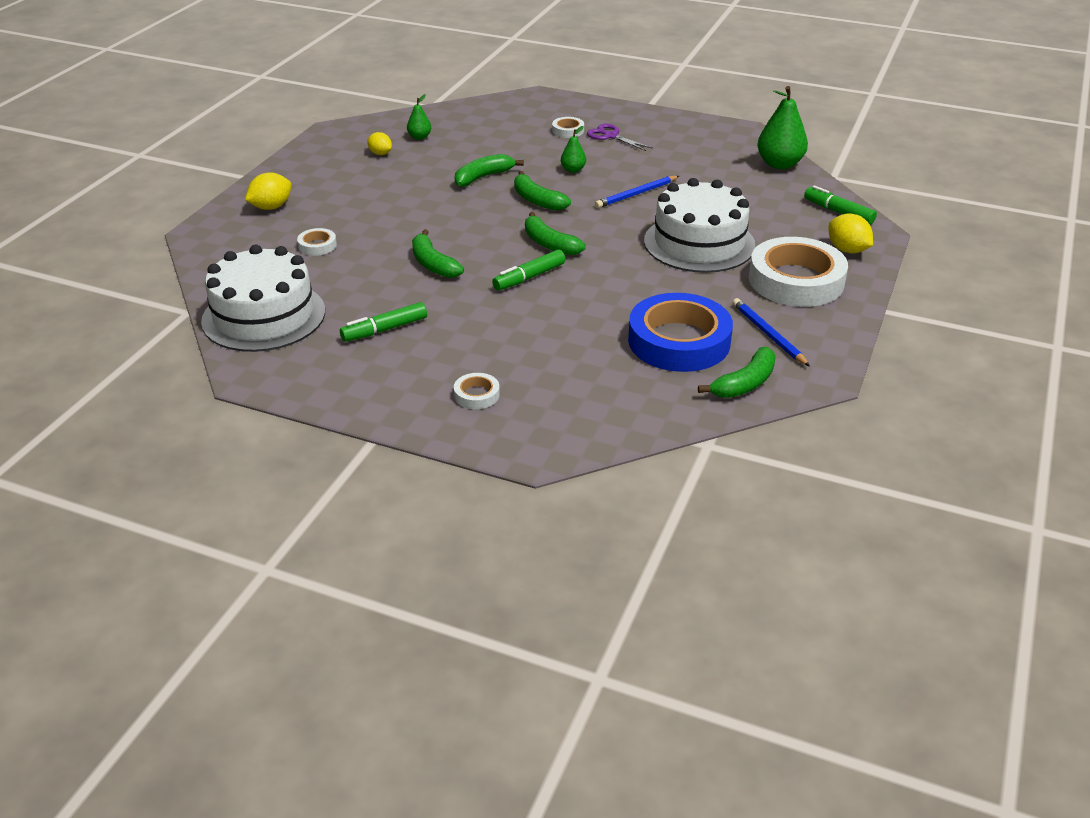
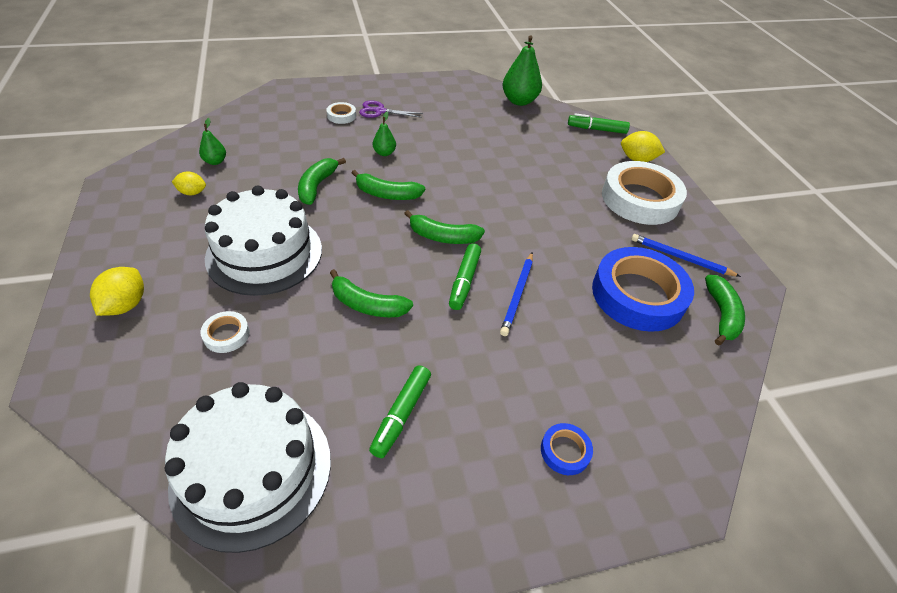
camera: 40 degrees left, 10 degrees up
(476, 395) = (565, 451): white tape -> blue tape
(636, 194) = (455, 160): blue pencil -> blue pencil (518, 295)
(699, 243) = (546, 190): white cake -> white cake (264, 253)

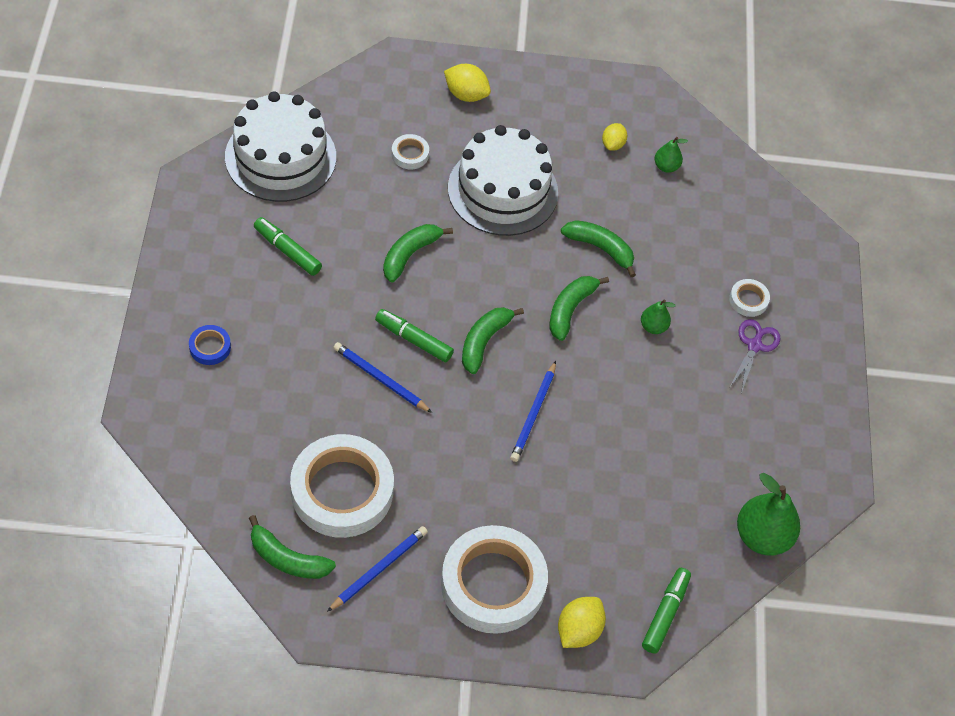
camera: 105 degrees right, 10 degrees up
(494, 199) = (534, 414): none -> blue pencil
(638, 295) = (342, 491): blue tape -> white tape

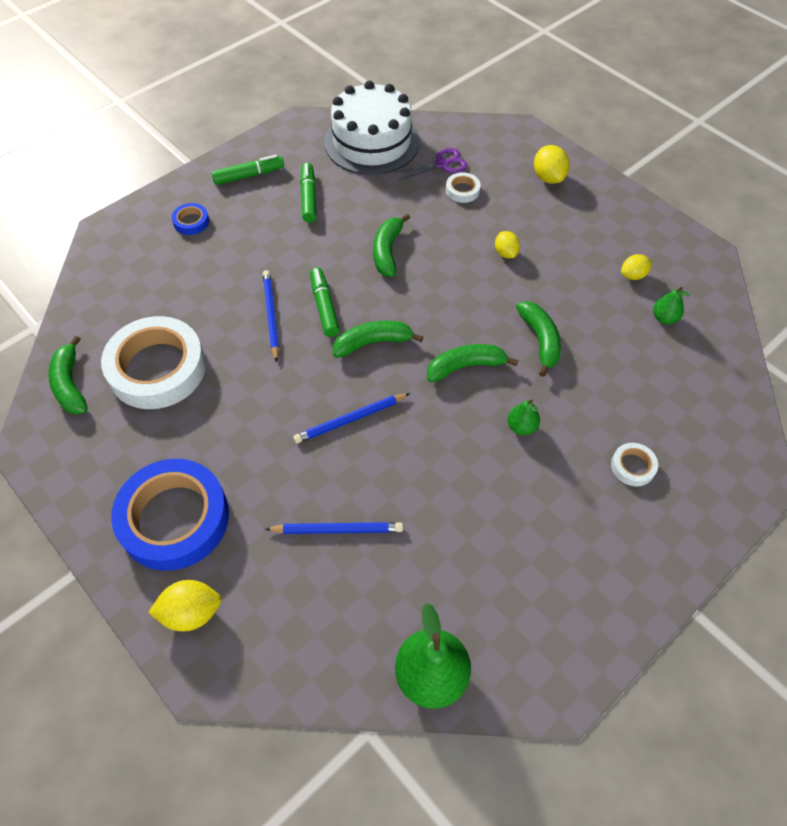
camera: 50 degrees right, 0 degrees up
(378, 569) = (114, 440): blue pencil -> blue pencil (337, 529)
(410, 254) = (387, 251): green banana -> green banana turned 75 degrees counterclockwise
(493, 584) = (174, 518): white tape -> blue tape
(502, 190) = (505, 253): white cake -> yellow lemon
(665, 613) = (273, 664): green marker -> green marker (249, 175)
(754, 346) = (599, 507): purple scissors -> purple scissors (442, 164)

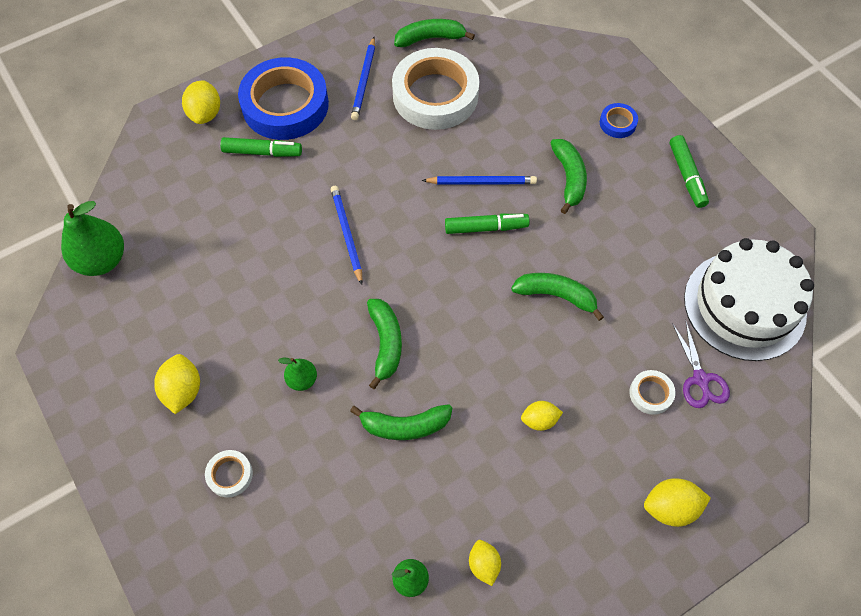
camera: 100 degrees right, 5 degrees up
(309, 197) = (648, 229): green marker -> green marker (262, 152)
(337, 529) = (242, 212): blue pencil -> blue pencil (364, 80)
(373, 343) = (432, 264): green banana -> green banana (569, 178)
(565, 532) = (183, 391): none -> yellow lemon

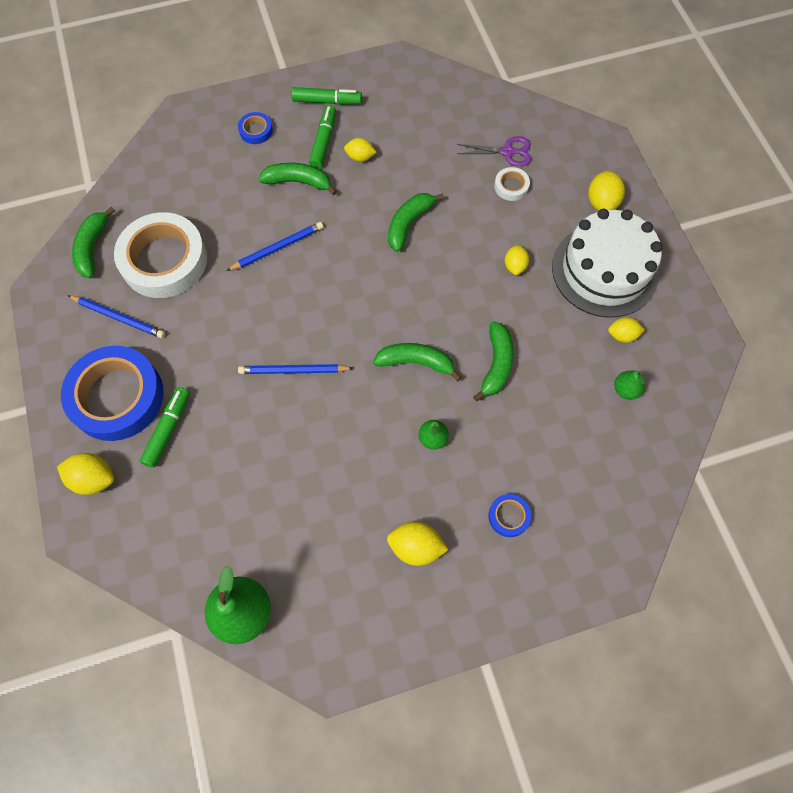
camera: 75 degrees left, 5 degrees up
(230, 475) = (509, 516): white tape -> blue tape
(481, 182) = (277, 248): blue pencil -> blue pencil turned 45 degrees clockwise
(486, 228) = (326, 257): green marker -> green marker (323, 141)
(625, 226) = (360, 157): none -> yellow lemon
(744, 305) = (455, 104): white cake -> white cake (604, 270)

